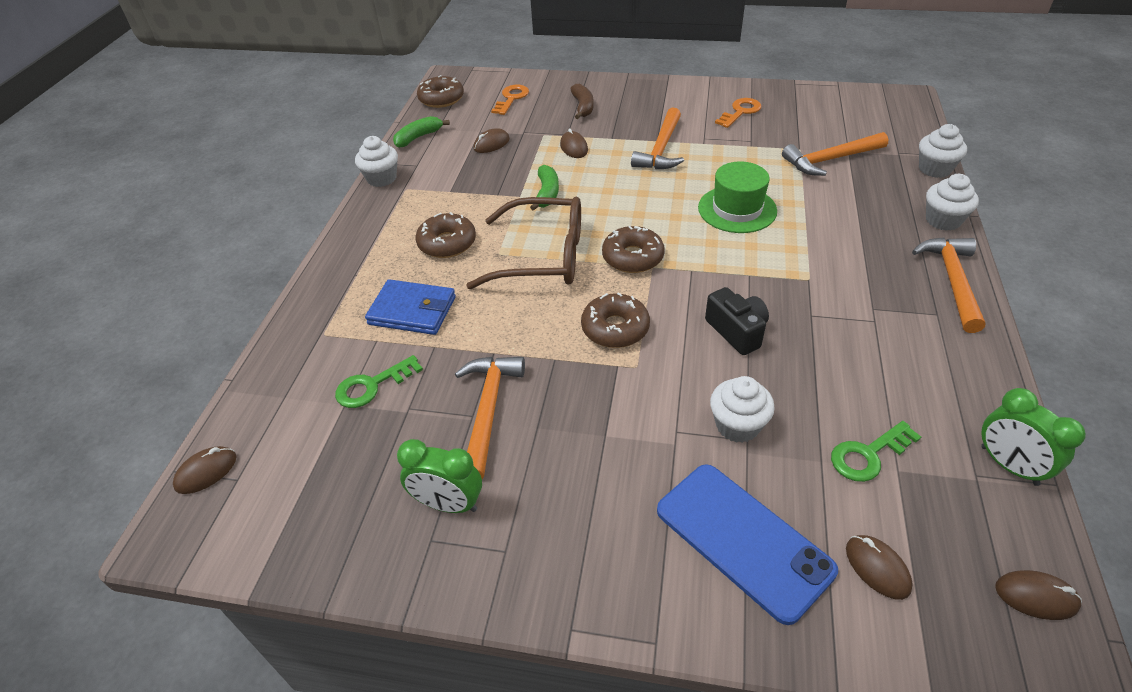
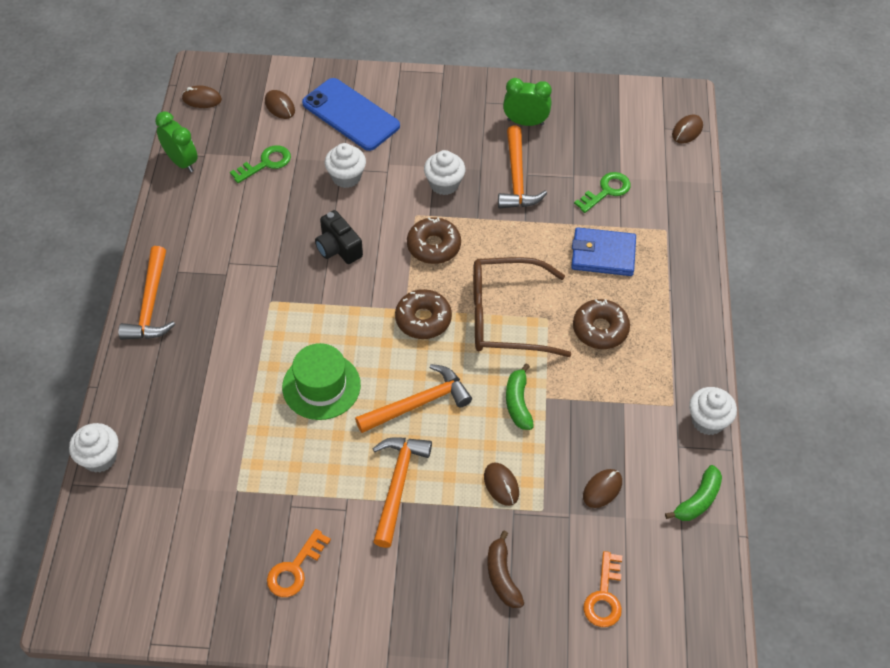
camera: 170 degrees right, 10 degrees up
(441, 99) = (702, 593): brown donut -> none
(830, 160) = (207, 470): orange hammer -> orange hammer (418, 403)
(943, 220) = (126, 378): white cupcake -> white cupcake (444, 184)

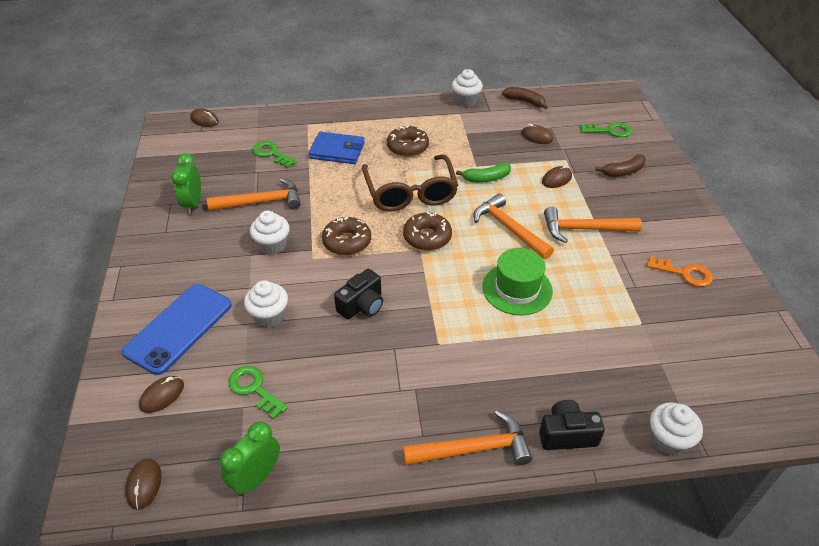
camera: 100 degrees left, 10 degrees down
(136, 377) = (567, 434): none -> black camera
(603, 254) = (337, 151): blue wallet -> blue wallet turned 75 degrees counterclockwise
(604, 596) = (609, 131): orange key -> green key
(698, 500) = (525, 101): green banana -> brown banana

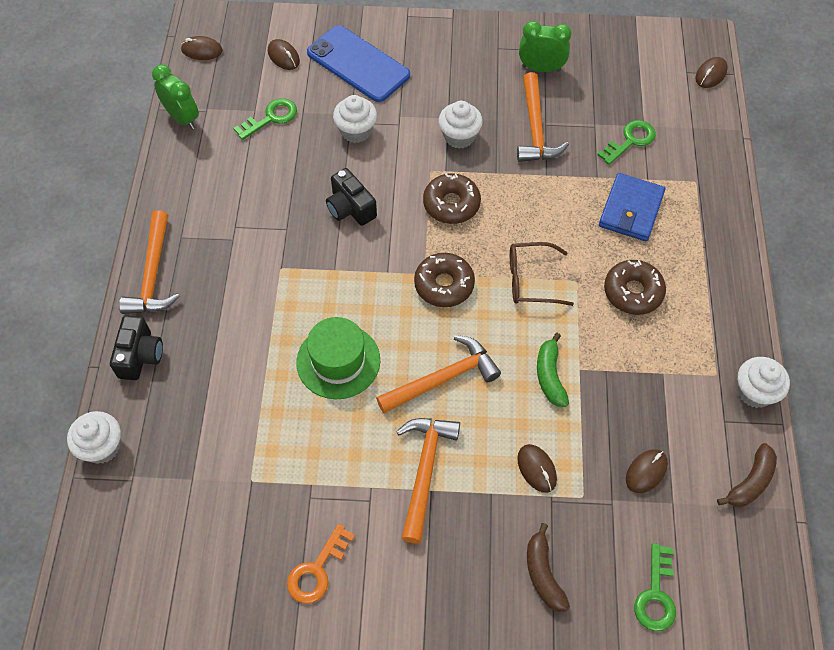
camera: 100 degrees right, 15 degrees up
(410, 193) = (530, 280): brown glasses -> brown glasses, size x0.59

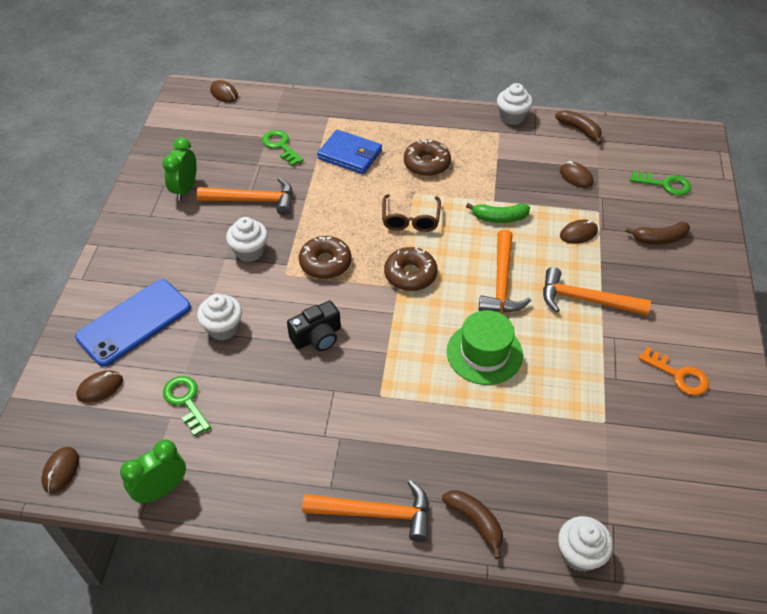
camera: 85 degrees left, 10 degrees down
(140, 356) = (475, 522): black camera -> brown banana
(443, 378) = (502, 282): orange hammer -> orange hammer turned 150 degrees counterclockwise

